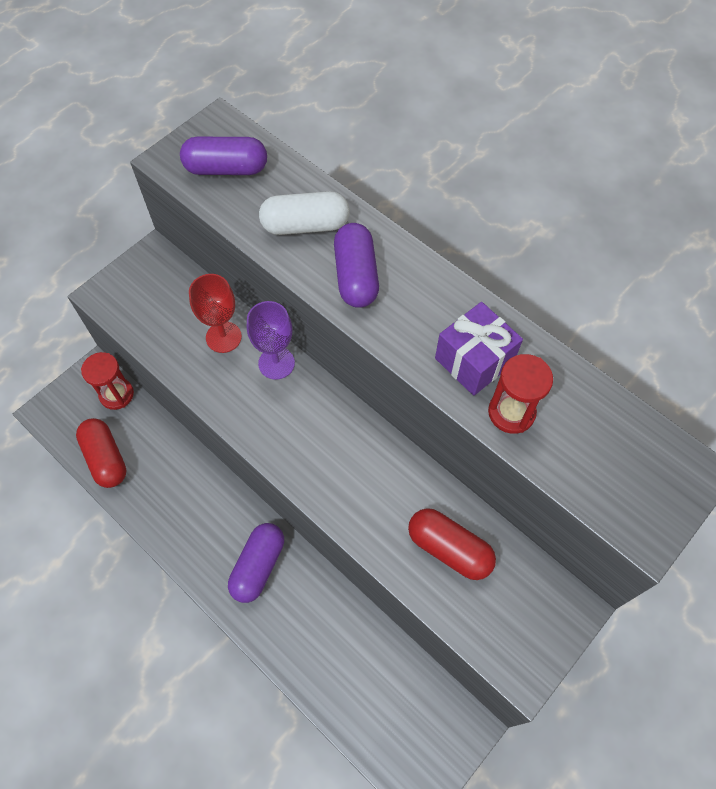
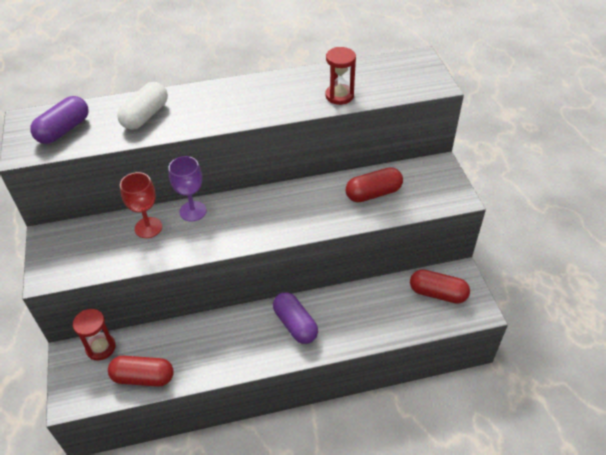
camera: 55 degrees left, 15 degrees down
(356, 276) = (202, 111): purple capsule -> none
(412, 713) = (437, 293): none -> red capsule
(474, 361) = (298, 94): purple gift -> none

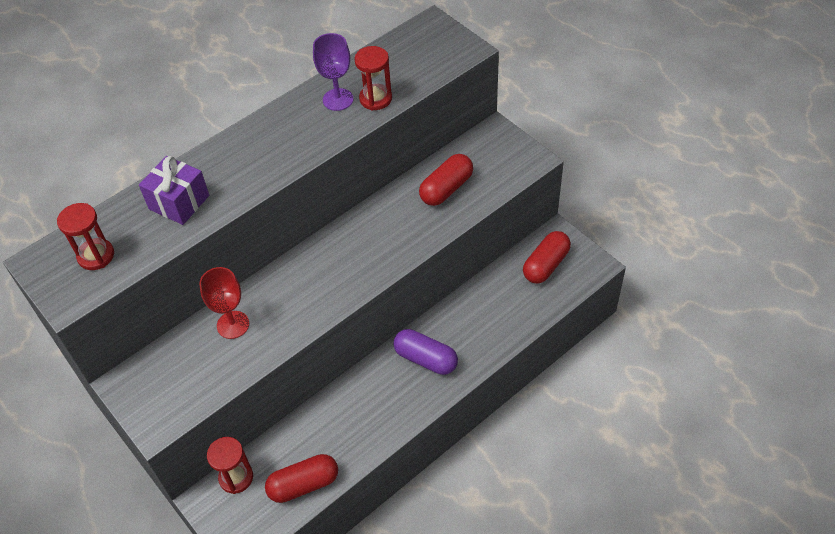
camera: 25 degrees left, 5 degrees up
(64, 130) = (96, 256): purple capsule -> red hourglass
(145, 116) = (179, 202): white capsule -> purple gift
(193, 211) = (269, 286): purple goblet -> purple goblet (338, 99)
(437, 293) = (545, 265): red capsule -> red capsule turned 45 degrees counterclockwise

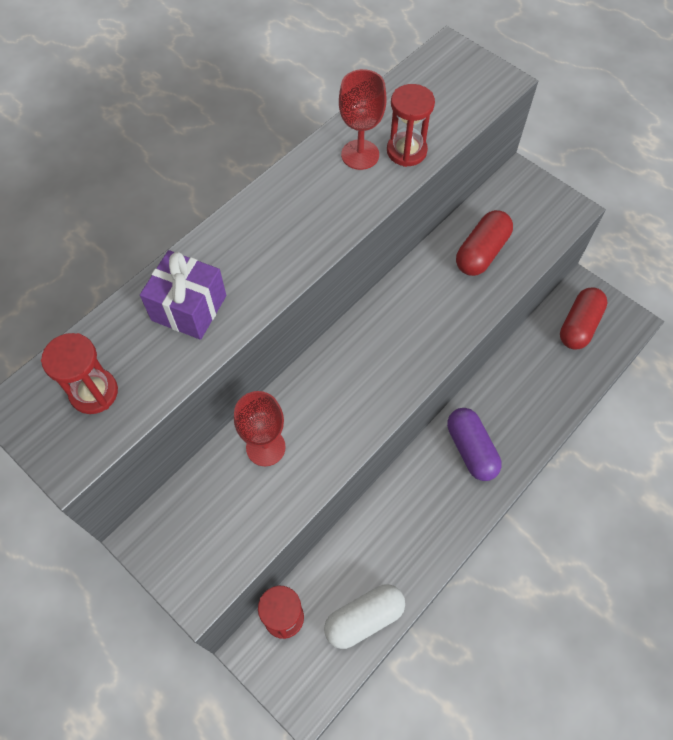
camera: 10 degrees left, 10 degrees up
(303, 484) = (364, 618): red capsule -> white capsule
(338, 99) = (360, 155): purple goblet -> red goblet
(426, 359) = (471, 449): purple capsule -> purple capsule turned 45 degrees clockwise

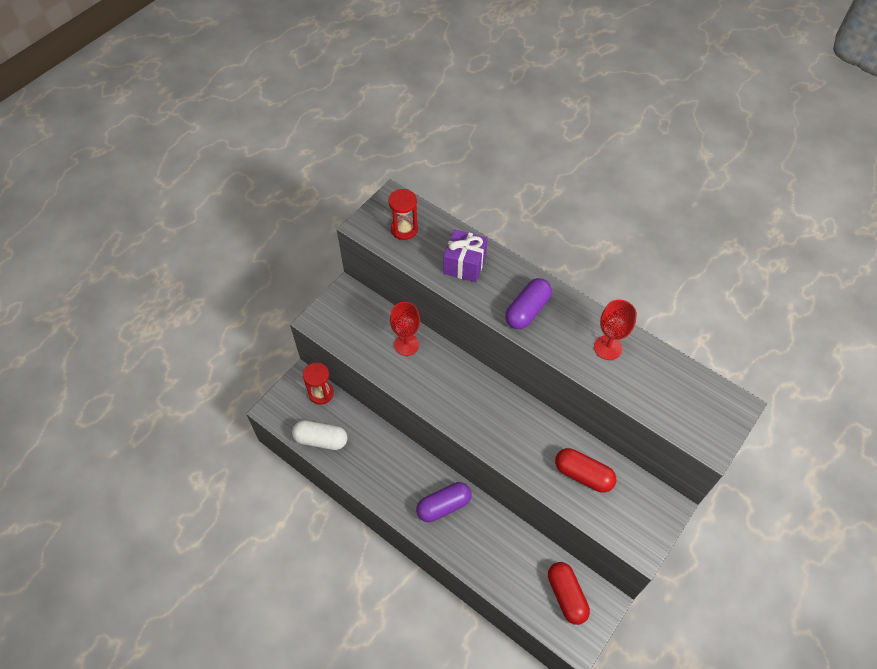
camera: 85 degrees right, 5 degrees down
(288, 236) = (527, 310): none -> purple capsule
(364, 618) = (321, 439): white capsule -> white capsule turned 45 degrees counterclockwise
(406, 151) = (618, 378): red hourglass -> none
(579, 325) = (566, 595): red capsule -> red capsule turned 45 degrees clockwise

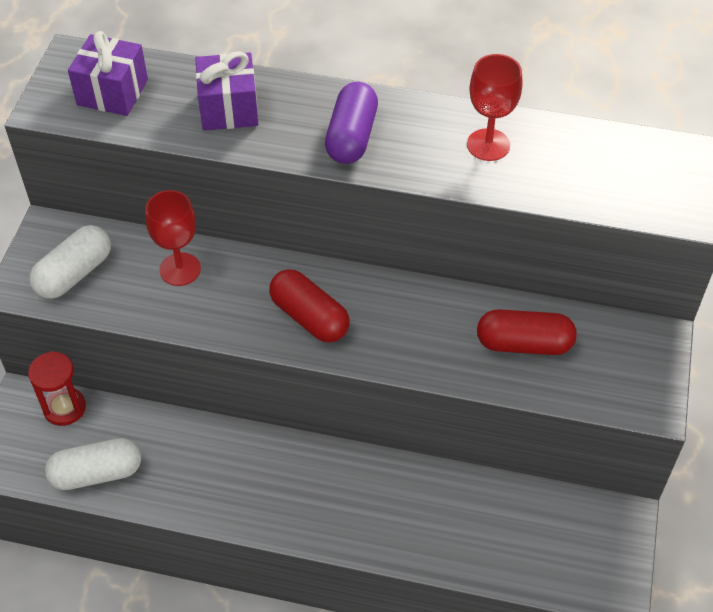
camera: 25 degrees left, 5 degrees down
(348, 324) = (74, 274): none -> white capsule
(404, 229) = (112, 92): red hourglass -> purple gift
(444, 506) = (333, 489): purple capsule -> none
(566, 595) = (567, 534): red capsule -> red capsule (309, 317)

